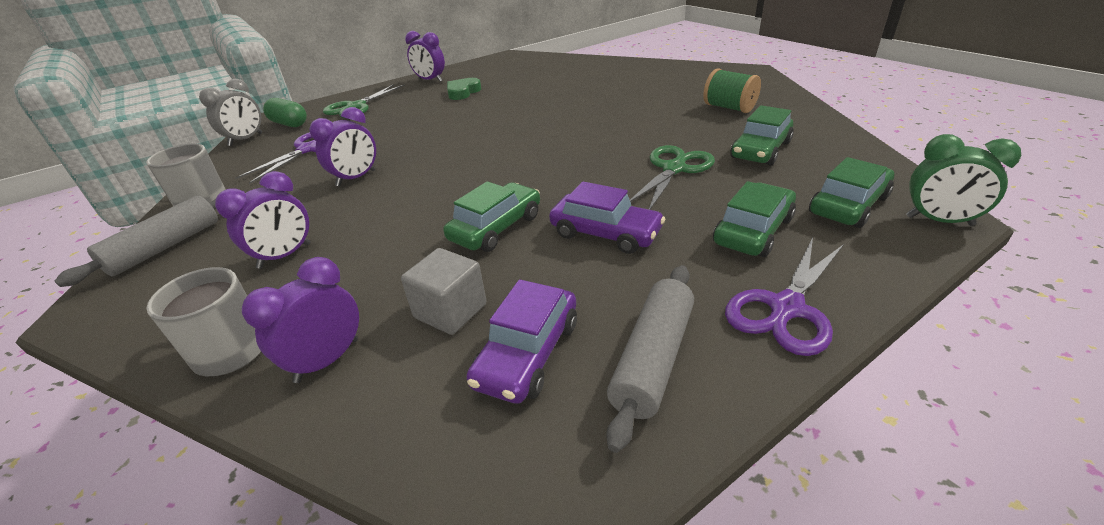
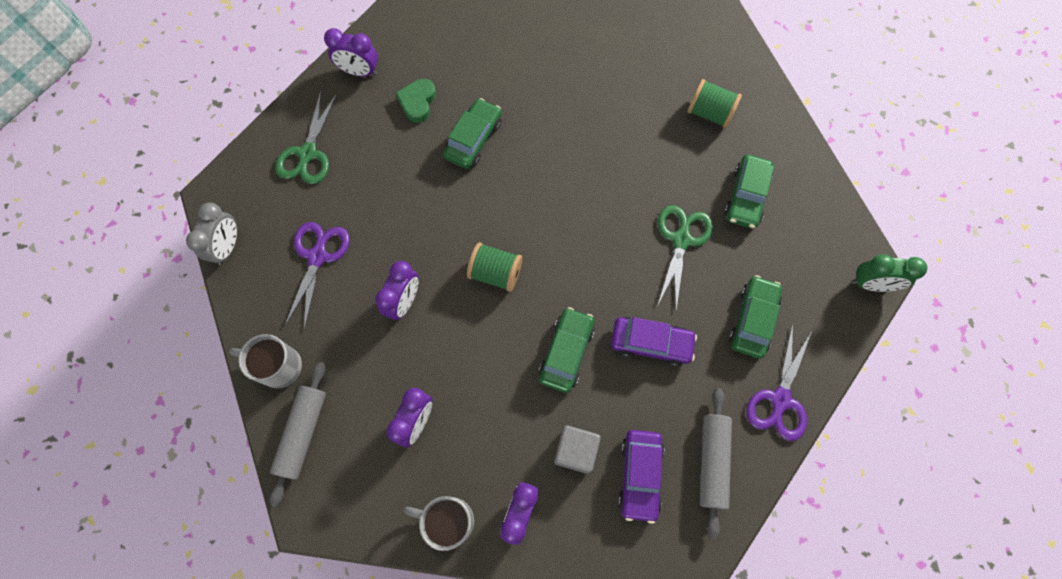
camera: 20 degrees left, 35 degrees up
(289, 124) = (253, 205): green capsule -> none
(459, 171) = (495, 273): none -> green spool
(848, 205) = (814, 273): green car -> green car (473, 139)

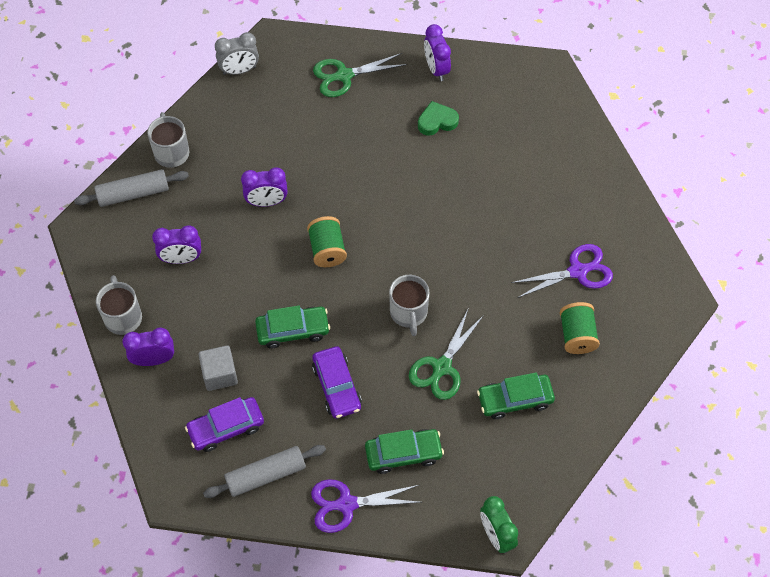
camera: 60 degrees right, 10 degrees down
(318, 256) = (267, 128): purple scissors -> purple scissors (578, 271)
(473, 139) = (431, 176): green car -> none
(608, 237) = (408, 313): none -> grey mug
(681, 239) = (441, 367): green scissors -> green scissors turned 135 degrees clockwise

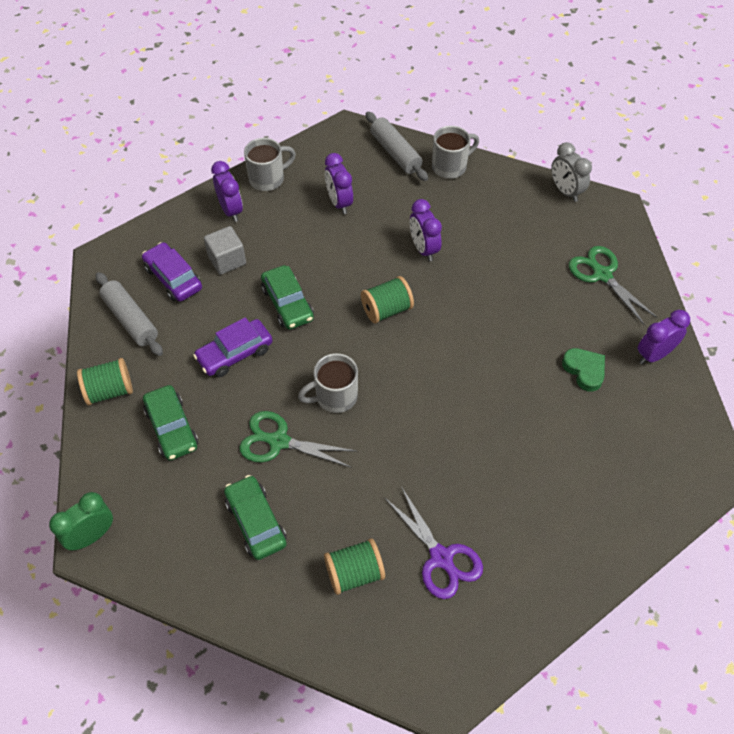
camera: 75 degrees right, 5 degrees down
(346, 504) = (109, 391): purple scissors -> green spool

